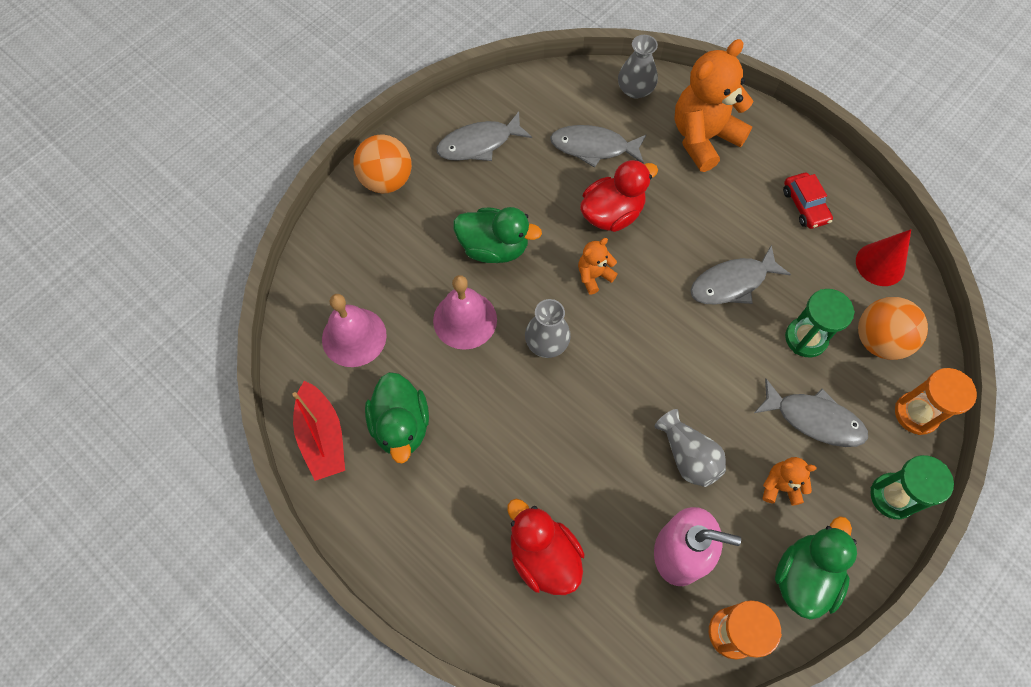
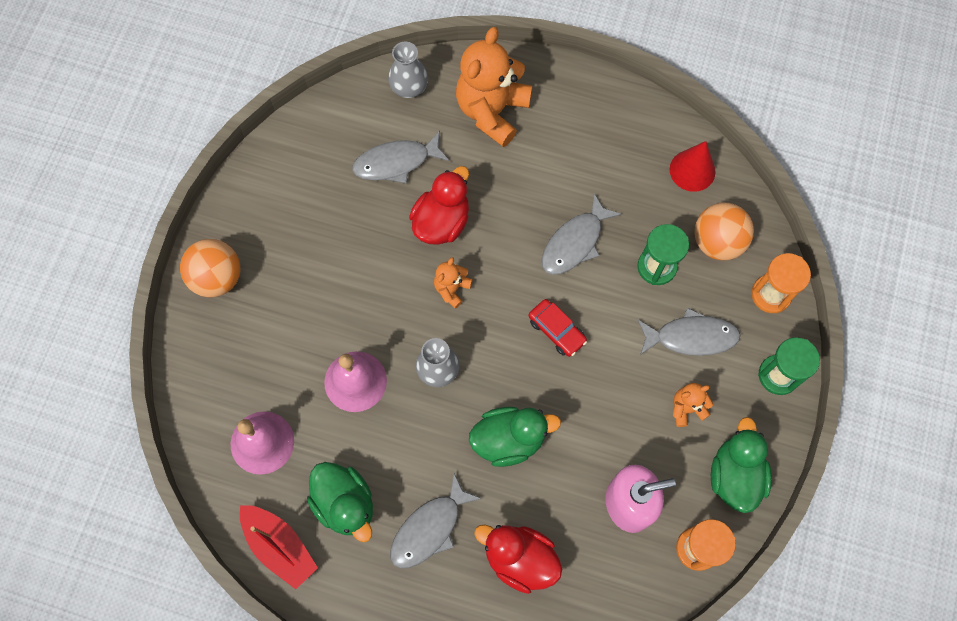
camera: 25 degrees left, 5 degrees up
(479, 144) = (287, 203): grey fish -> grey fish (430, 528)
(494, 247) = (349, 301): green duck -> green duck (509, 440)
(688, 456) = (602, 417): grey vase -> none
(805, 206) = (608, 141): red car -> red car (556, 330)

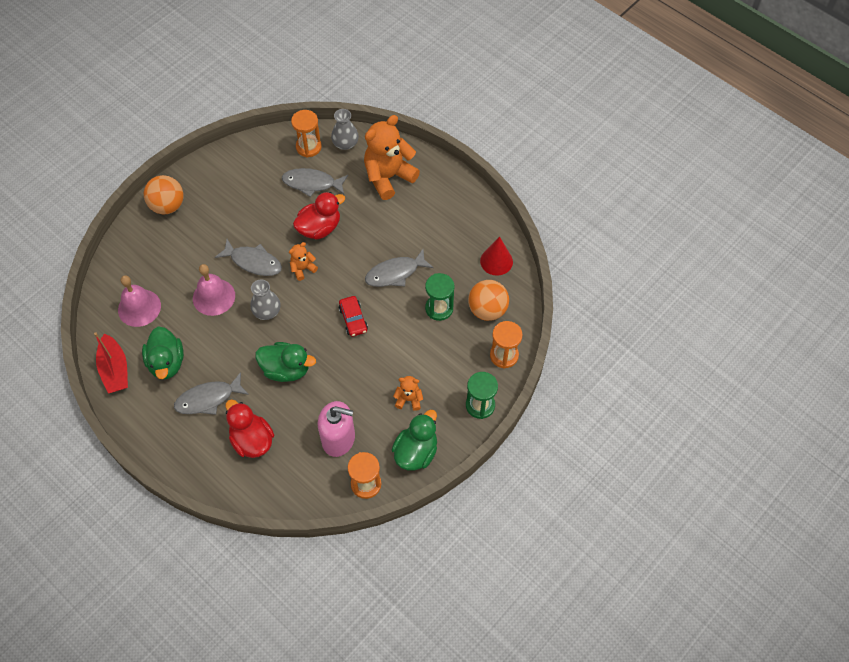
camera: 25 degrees right, 10 degrees down
(362, 112) = (308, 147): none -> orange hourglass
(691, 337) = (436, 359): grey fish -> grey fish (253, 262)

